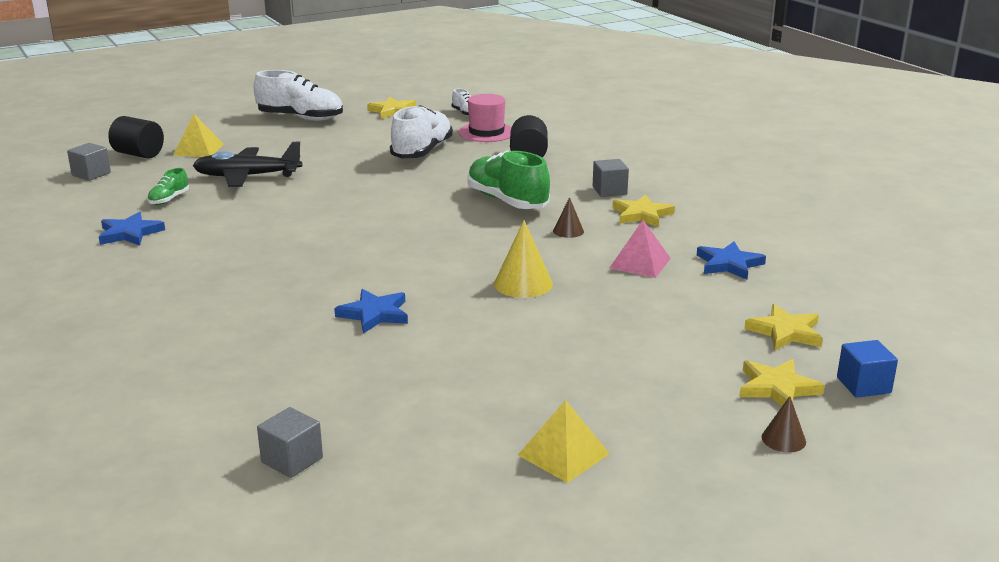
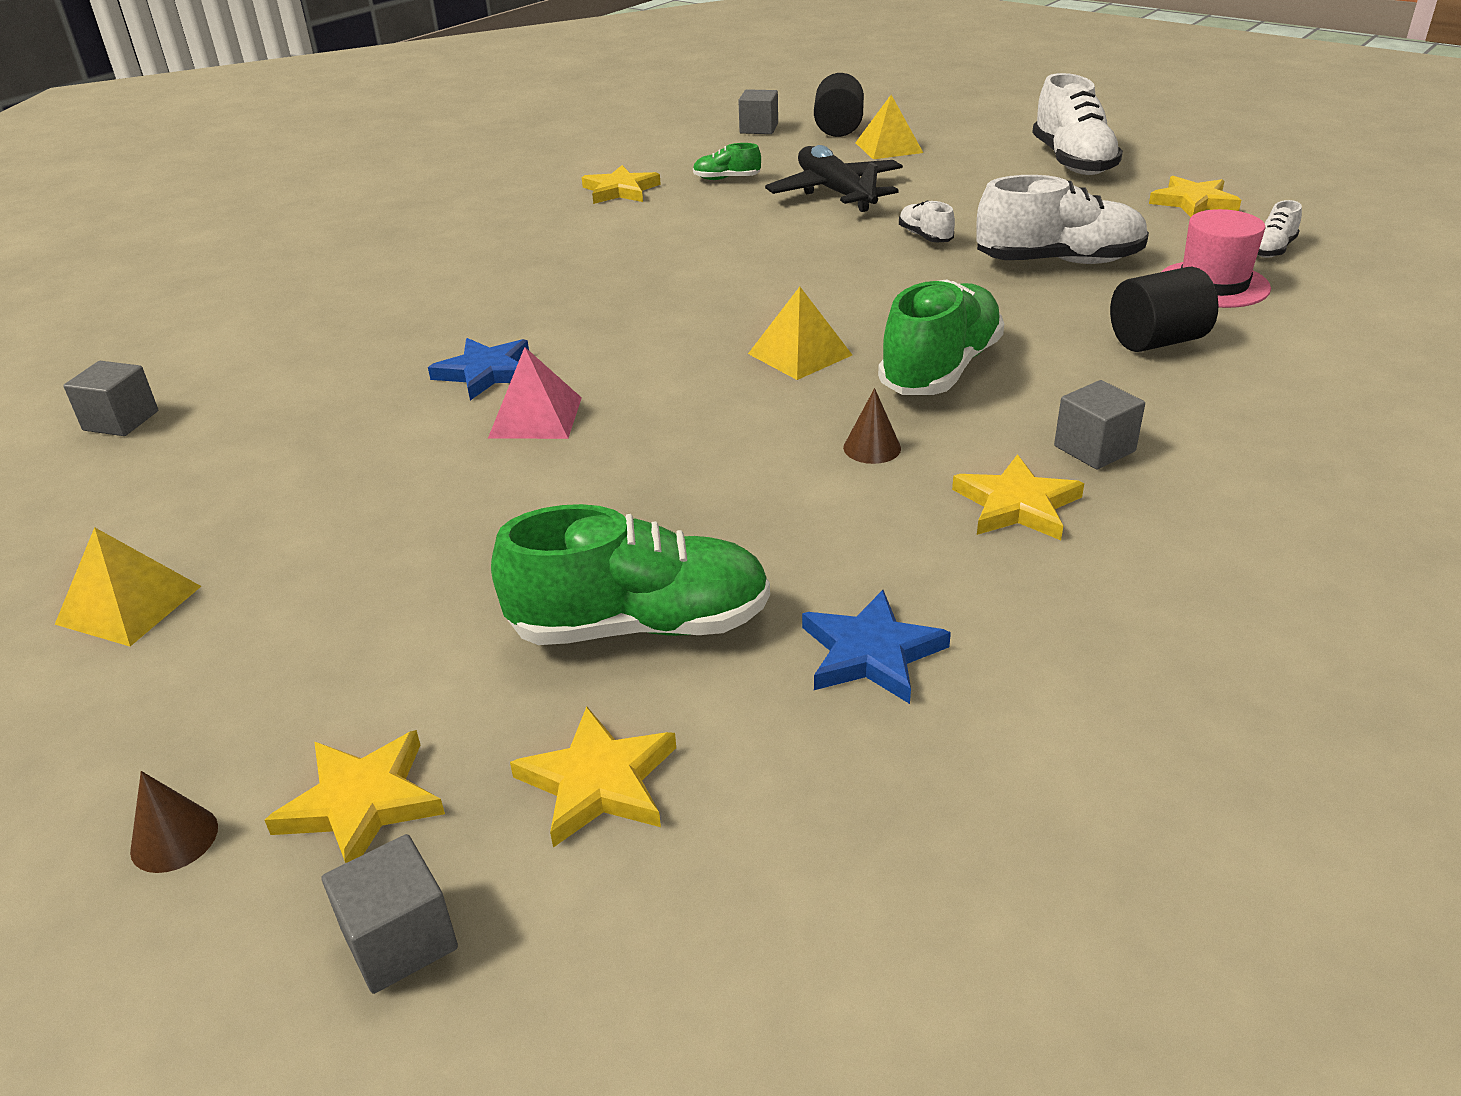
camera: 70 degrees right, 10 degrees up
(130, 233) = (620, 190): blue star -> yellow star
(347, 170) = (925, 236): none -> white shoe
(454, 227) = (800, 354): none -> yellow pyramid
(523, 284) = (641, 454): yellow cone -> none
(640, 263) = (796, 545): pink pyramid -> pink pyramid (536, 417)
(680, 307) = (640, 625): none -> green shoe
(863, 385) = (400, 940): blue cube -> grey cube

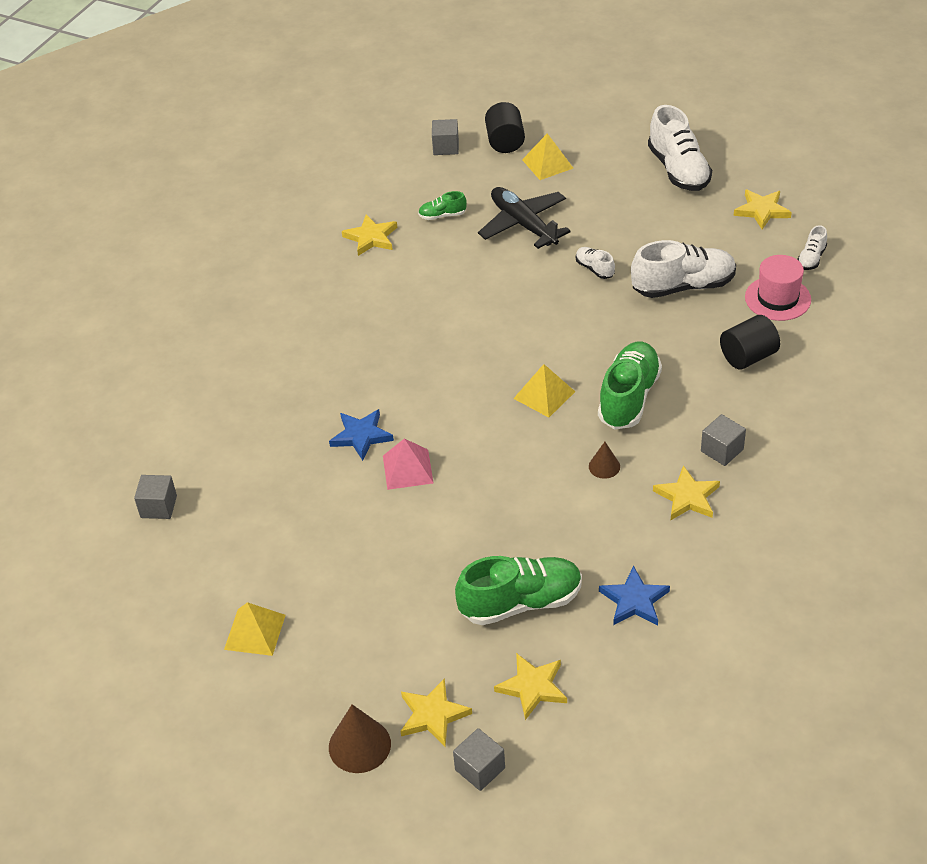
camera: 10 degrees left, 10 degrees up
(174, 838) = (359, 745): brown cone -> brown cone, size x1.72

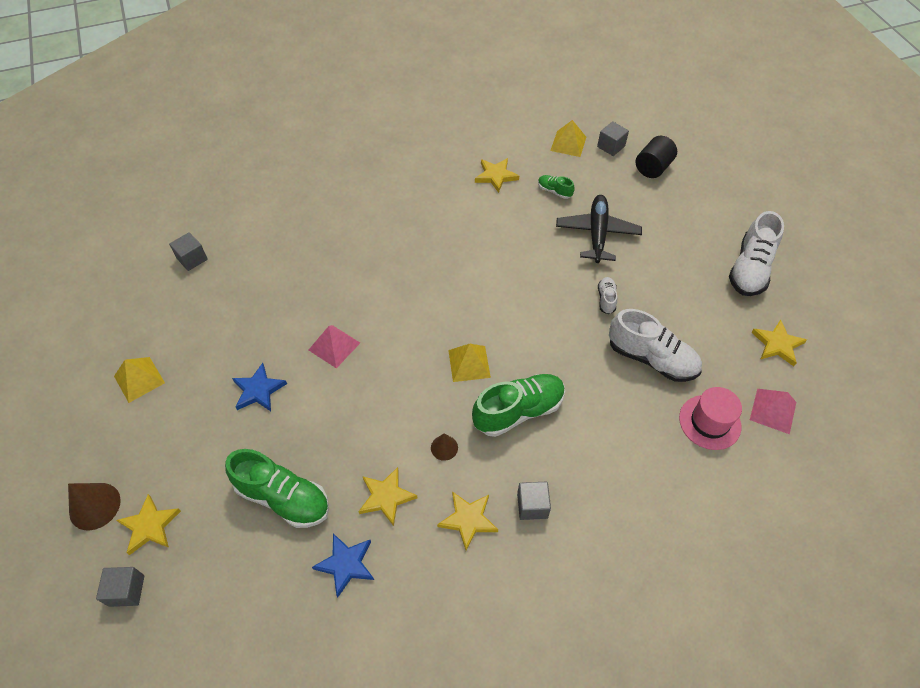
camera: 40 degrees right, 10 degrees up
(361, 436) = (337, 302): blue star -> blue star (258, 390)
(532, 687) = (219, 564): yellow star -> yellow star (386, 497)
(547, 164) = (663, 202): yellow pyramid -> yellow pyramid (568, 143)
(748, 357) = (634, 450): black cylinder -> none
(811, 258) = (773, 411): white shoe -> pink pyramid

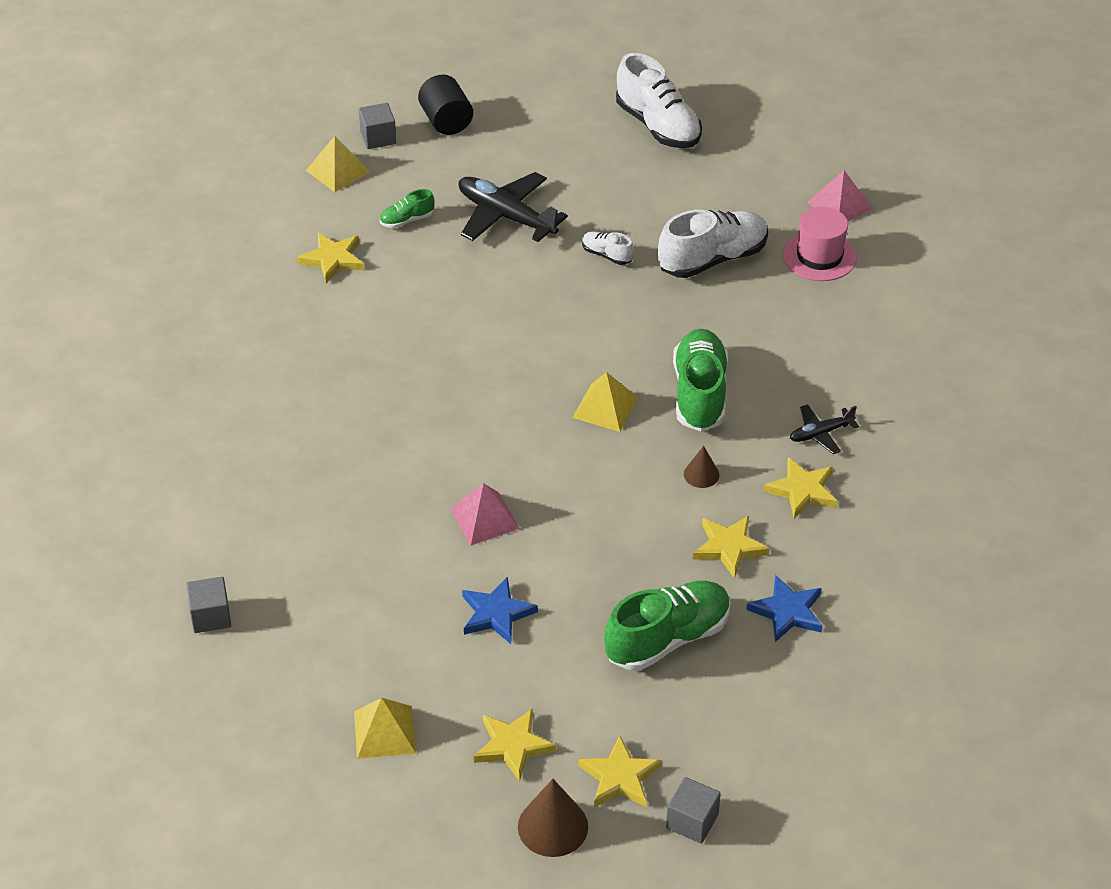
camera: 60 degrees left, 10 degrees down
(532, 506) = (820, 433): grey cube -> black plane
(777, 344) = (767, 159): yellow star -> yellow star (513, 746)

